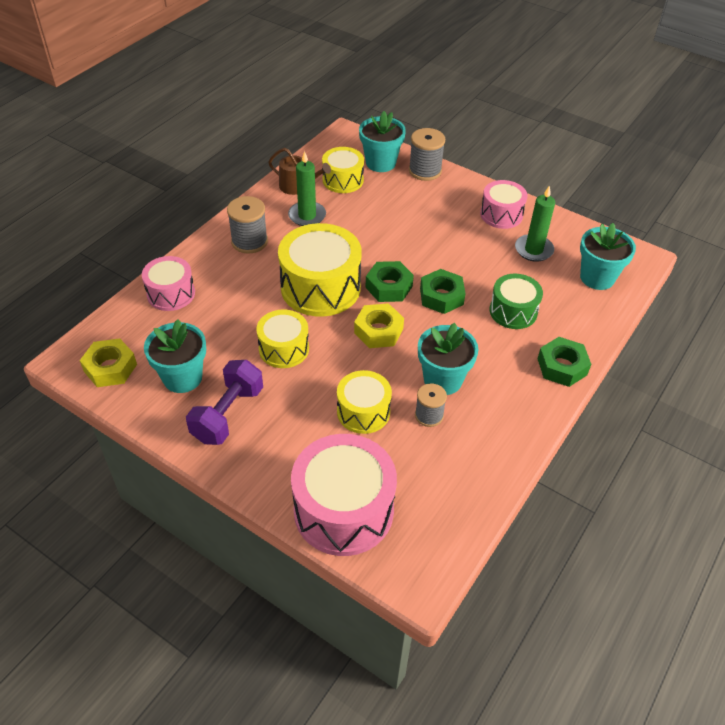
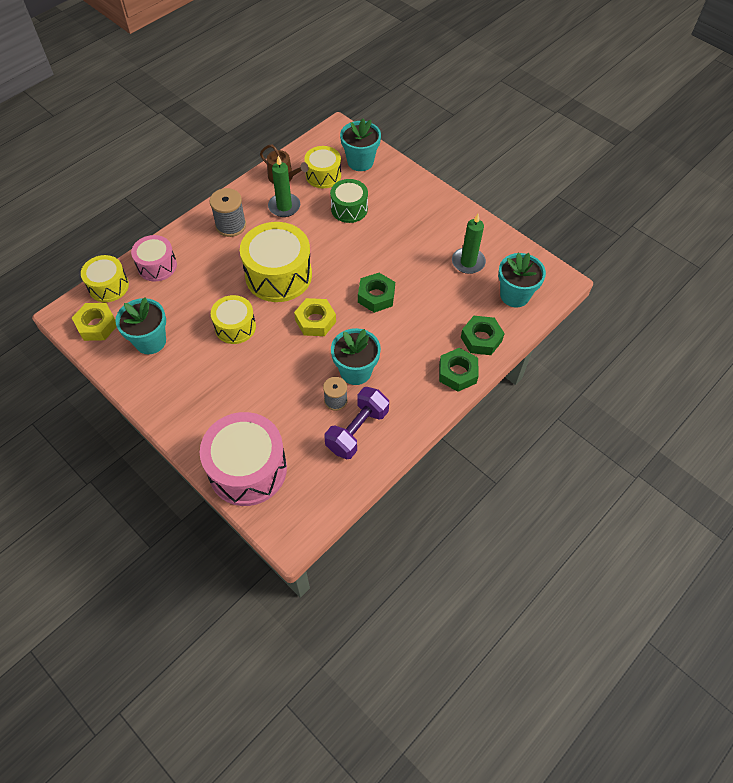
camera: 10 degrees right, 10 degrees up
(228, 414) = (178, 377): purple dumbbell -> purple dumbbell (357, 430)
(363, 411) = (284, 390): yellow drum -> yellow drum (108, 286)
(389, 287) = (335, 282): green nut -> green nut (481, 339)
(425, 171) = (396, 174): grey spool -> none
(501, 214) = (450, 224): pink drum -> none
(513, 311) = (432, 317): green drum -> green drum (349, 209)

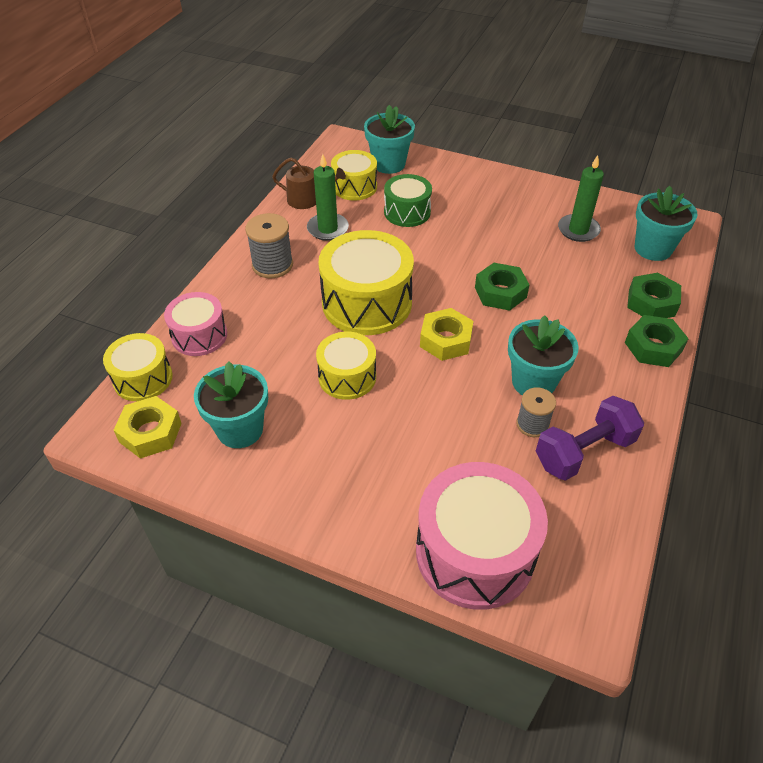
camera: 20 degrees left, 10 degrees down
(357, 430) = (584, 452): purple dumbbell -> purple dumbbell turned 45 degrees clockwise

